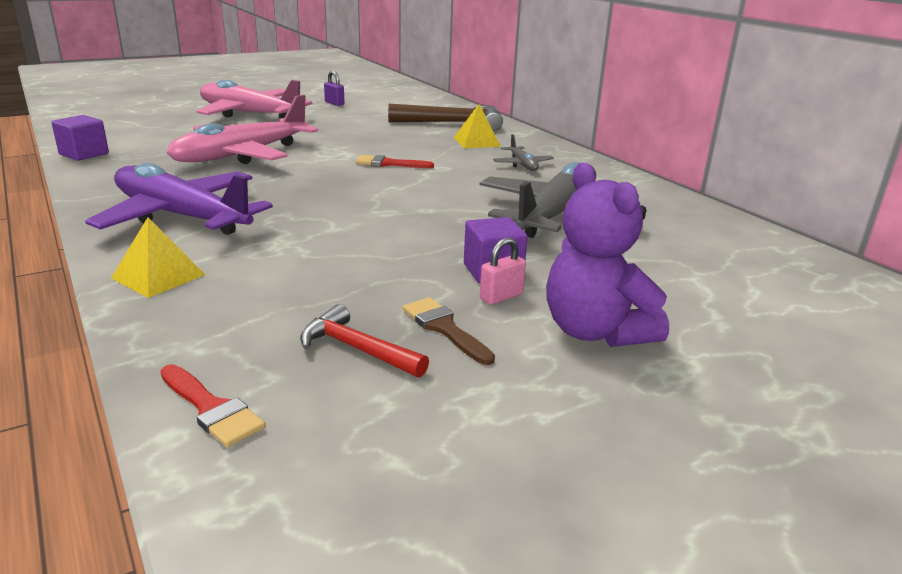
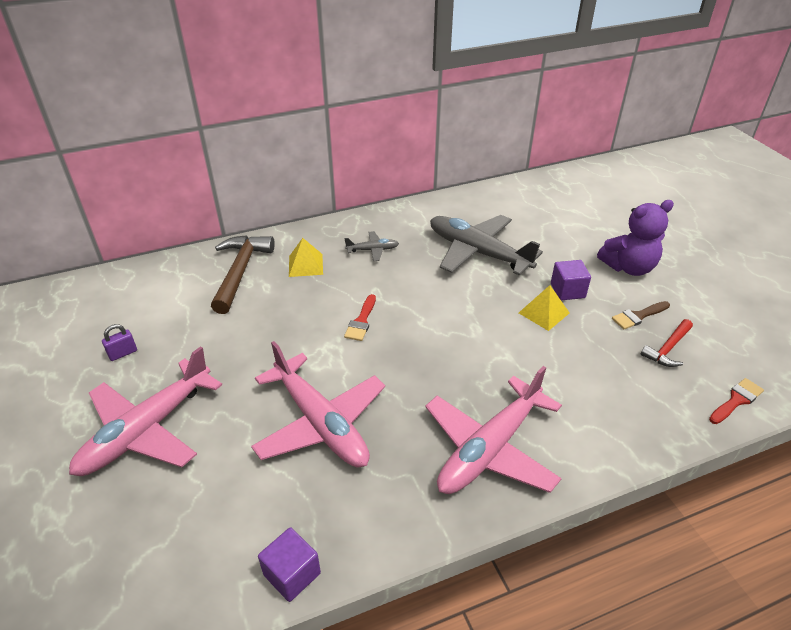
camera: 80 degrees left, 15 degrees up
(158, 276) = (601, 445): yellow pyramid -> yellow pyramid (543, 313)
(181, 217) = (490, 448): purple plane -> pink plane
(501, 297) = (599, 292): pink padlock -> none

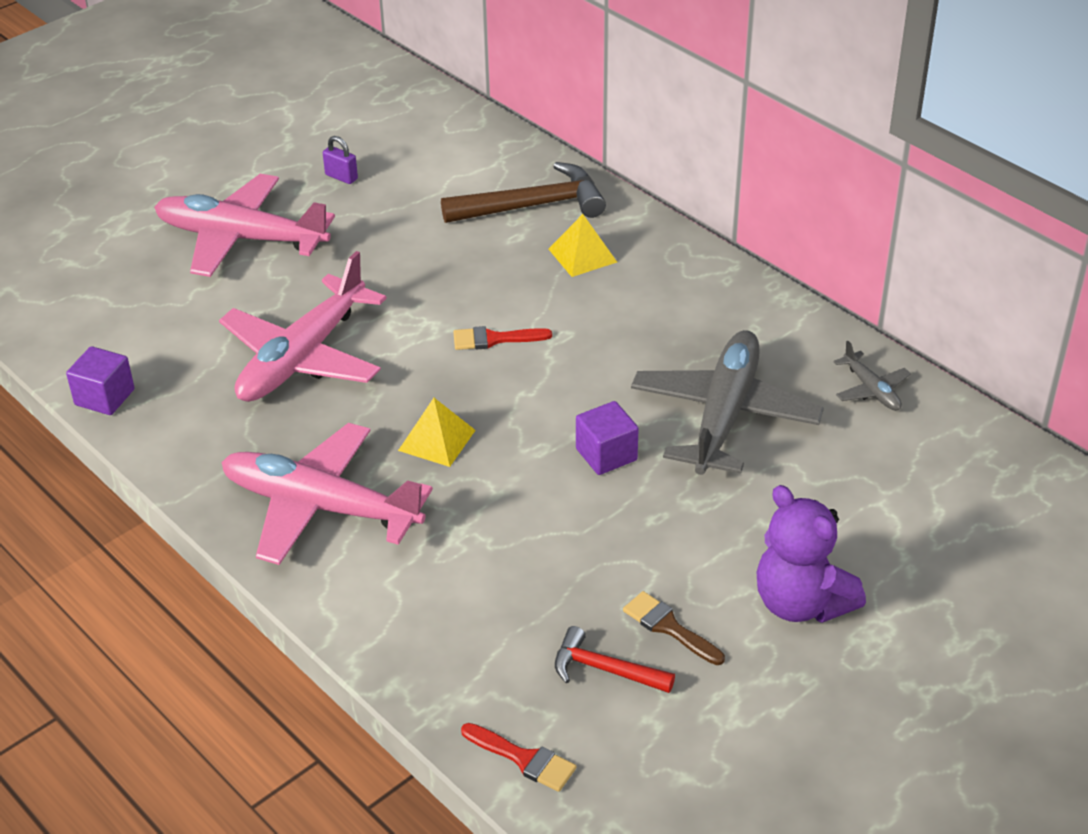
camera: 70 degrees right, 0 degrees up
(372, 250) = (657, 306): grey plane -> grey plane (871, 389)
(543, 313) = (614, 515): yellow pyramid -> yellow pyramid (437, 440)
(567, 290) = (686, 534): purple cube -> purple cube (606, 454)

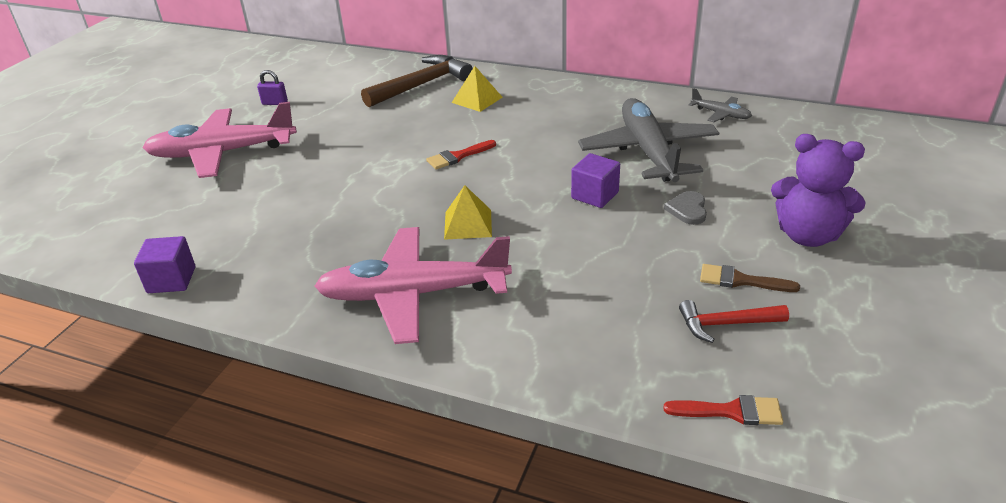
camera: 25 degrees left, 5 degrees down
(303, 356) = (324, 206): pink plane -> none
(695, 515) = (687, 210): none -> grey heart

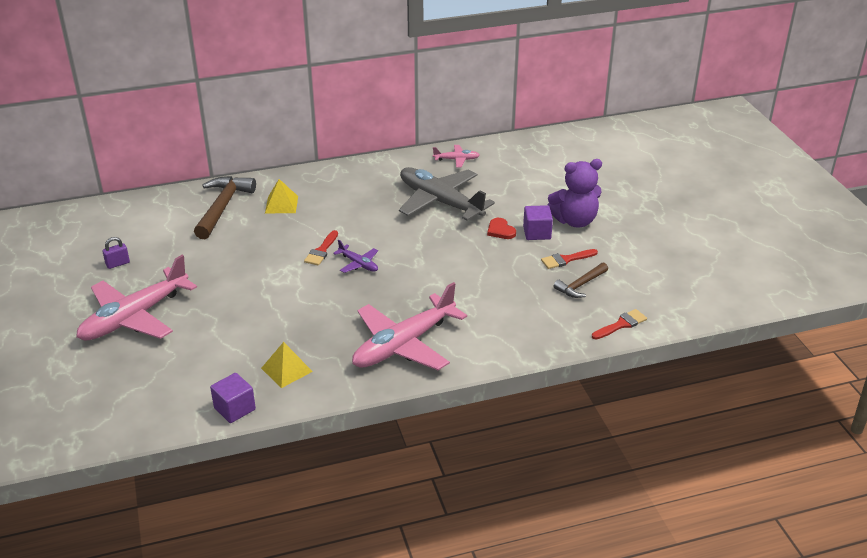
camera: 40 degrees left, 0 degrees up
(468, 224) = (384, 291): yellow pyramid -> yellow pyramid (286, 369)
(477, 183) = (358, 264): none -> purple plane
(595, 195) = (439, 242): purple cube -> purple cube (537, 233)
(687, 210) = (500, 230): grey heart -> red heart
(720, 114) = (456, 159): grey plane -> pink plane
(726, 324) = (580, 285): red hammer -> brown hammer
(740, 280) = (566, 259): brown brush -> red brush

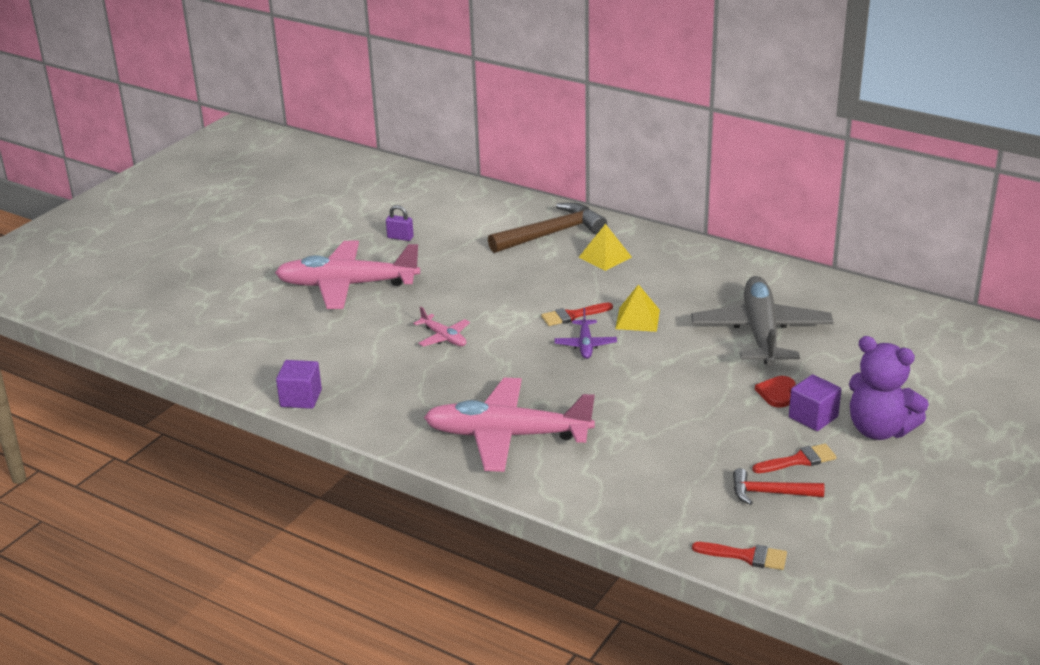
camera: 50 degrees right, 5 degrees down
(286, 369) = (384, 394): yellow pyramid -> yellow pyramid (637, 319)
(456, 159) = (850, 301): pink plane -> pink plane (443, 337)
(566, 259) = (799, 460): red brush -> red brush turned 135 degrees clockwise
(580, 285) = (770, 493): brown hammer -> red hammer

